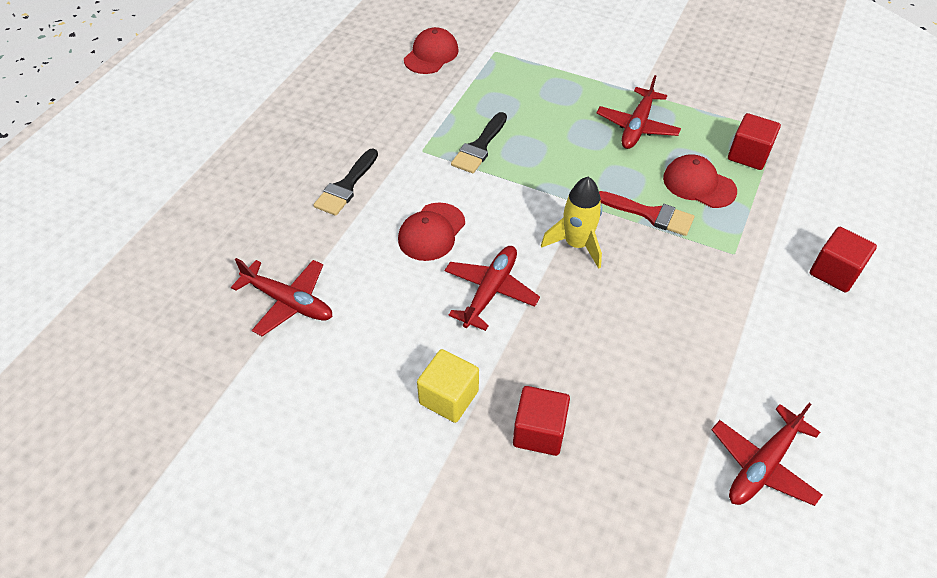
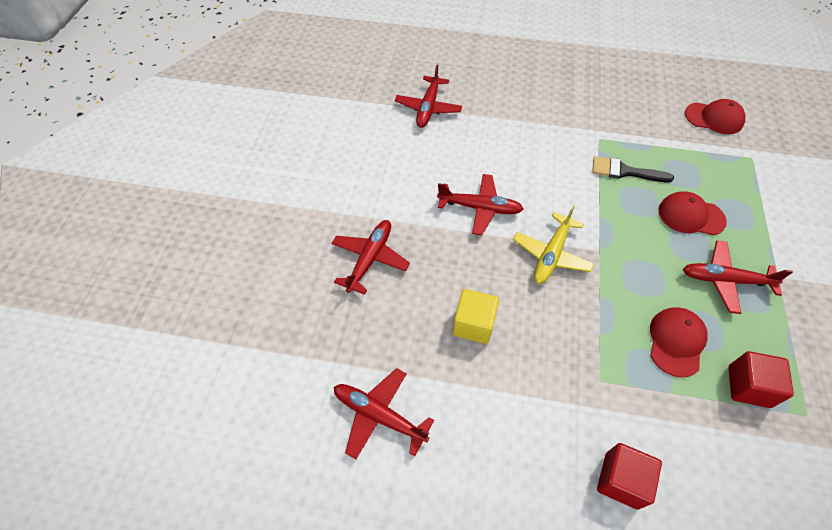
camera: 75 degrees right, 5 degrees up
(346, 186) = (539, 107): black brush -> none
(431, 232) = (520, 163): red cap -> red cap (691, 216)
(449, 397) = (382, 204): yellow cube -> yellow cube (473, 324)
(539, 431) = (369, 259): red cube -> red plane
(576, 244) = (551, 254): yellow rocket -> yellow plane
(650, 214) = (614, 304): red brush -> none

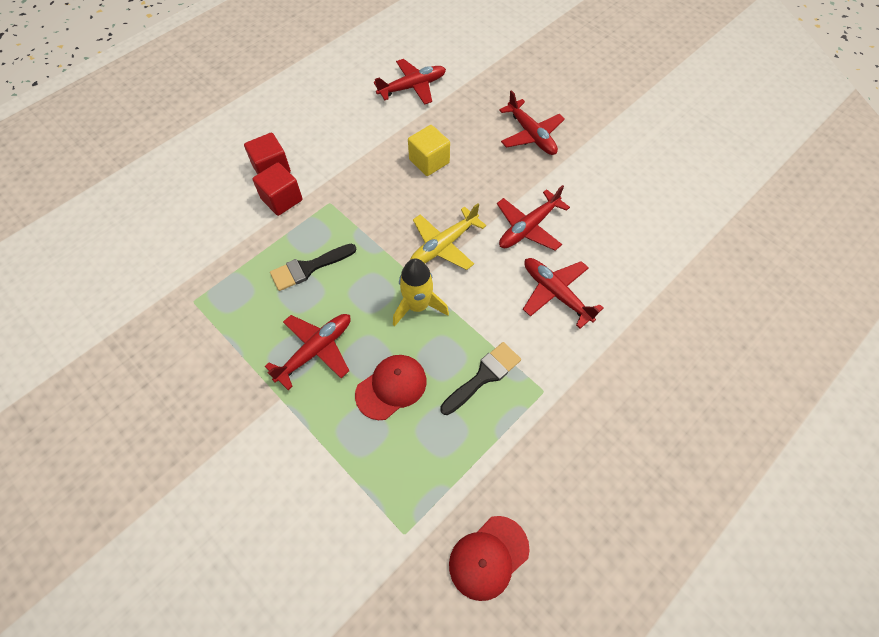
camera: 125 degrees right, 5 degrees up
(428, 108) = (689, 265): red plane -> red plane (556, 294)
(551, 254) = (444, 245): yellow plane -> yellow plane turned 105 degrees counterclockwise
(620, 238) = (418, 306): none -> yellow rocket
(676, 342) = (308, 268): red cap -> black brush
(748, 386) = (241, 283): red cube -> red cube (282, 199)

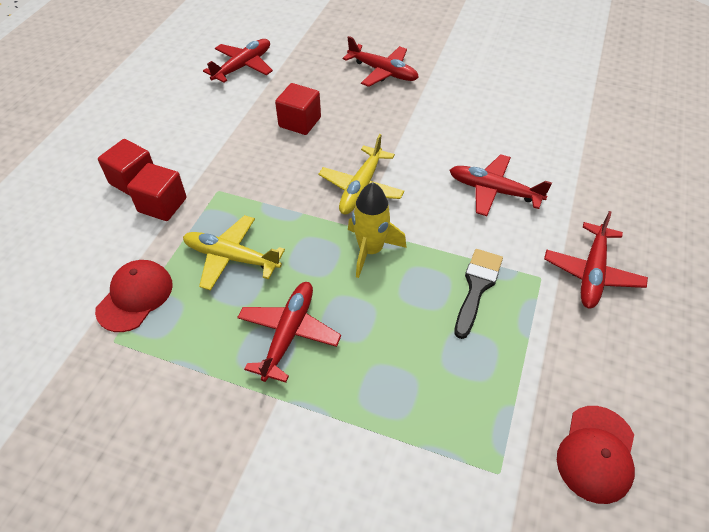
camera: 25 degrees left, 10 degrees down
(308, 268) = (232, 258): black brush -> yellow plane
(391, 387) = (392, 335): red cap -> red cap (135, 297)
(429, 161) = (300, 122): yellow cube -> red cube
(528, 227) = (431, 146): red plane -> red plane (592, 272)

